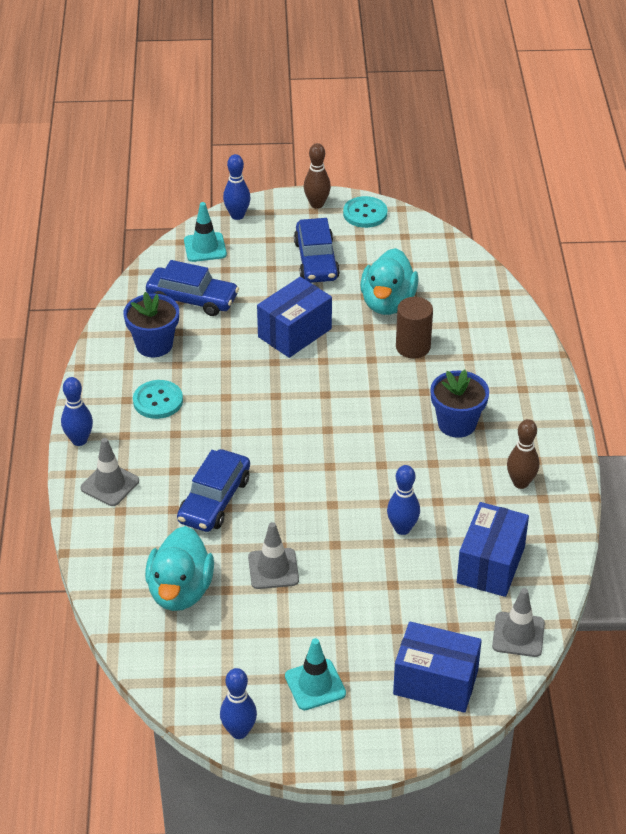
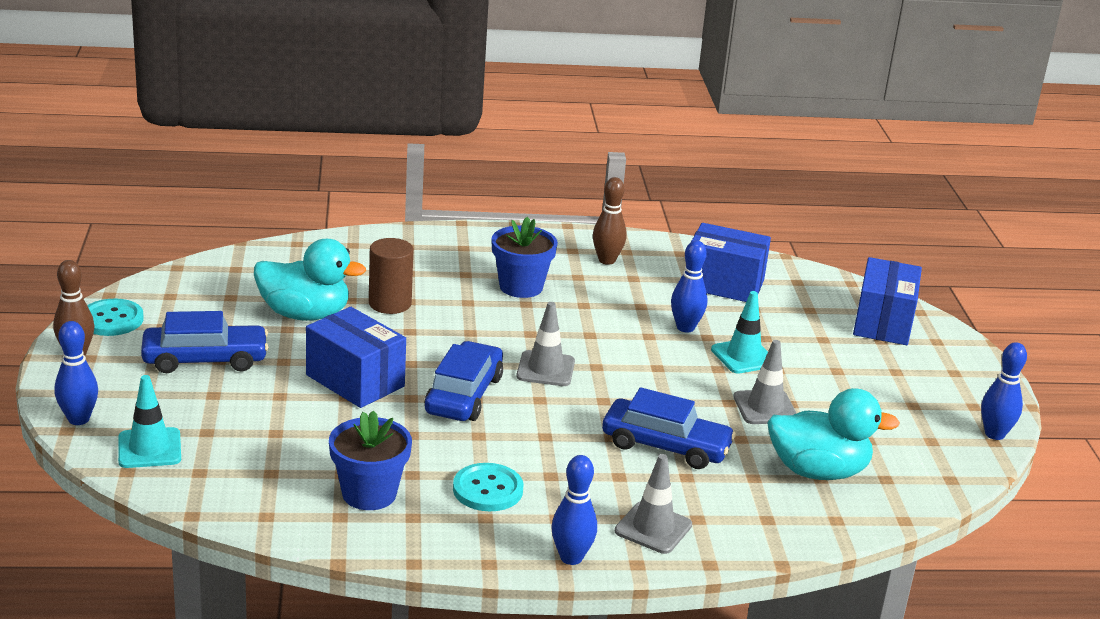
camera: 95 degrees left, 15 degrees down
(192, 299) = (270, 460): blue car -> blue car (464, 395)
(315, 685) = (914, 388): turquoise traffic cone -> turquoise traffic cone (743, 357)
(518, 635) = (808, 278): grey traffic cone -> grey traffic cone (545, 369)

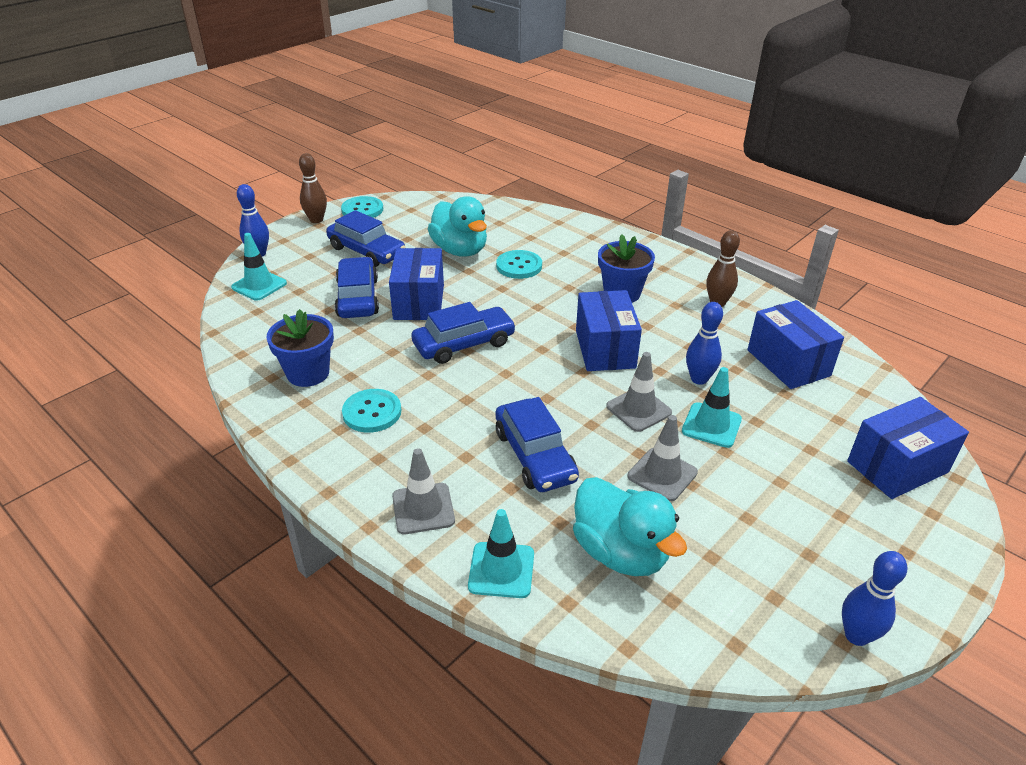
camera: 50 degrees right, 10 degrees up
(285, 407) = (357, 298): none -> blue car
(390, 303) = (519, 266): brown cylinder -> turquoise button
(545, 369) = (544, 355): grey traffic cone -> grey traffic cone (638, 409)
(571, 557) = (339, 491): blue bowling pin -> none
(584, 340) = (605, 349): none -> blue box
(769, 529) = (501, 570): none -> turquoise traffic cone

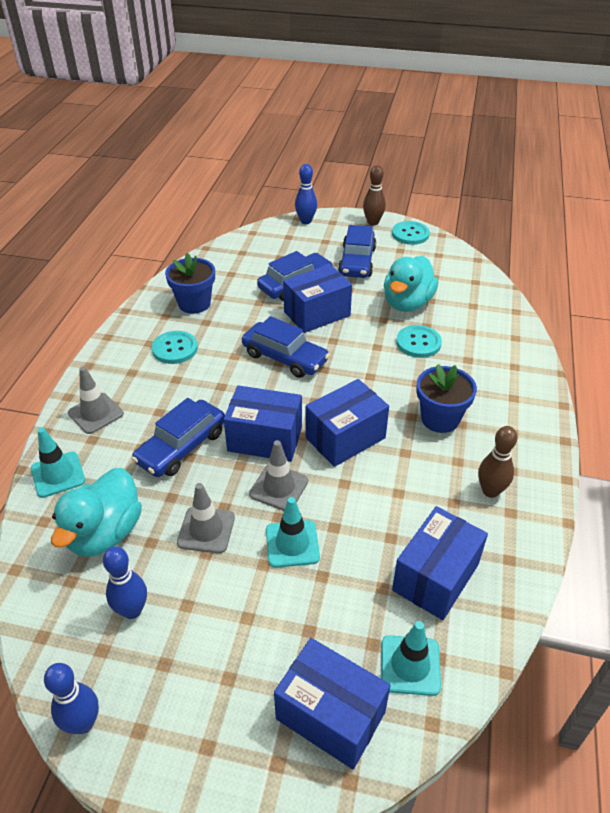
camera: 60 degrees right, 5 degrees up
(259, 285) = (270, 239): turquoise traffic cone -> turquoise traffic cone (410, 665)
(568, 396) = (265, 439): none -> blue box
(699, 379) = (353, 514): blue bowling pin -> blue bowling pin (132, 610)

